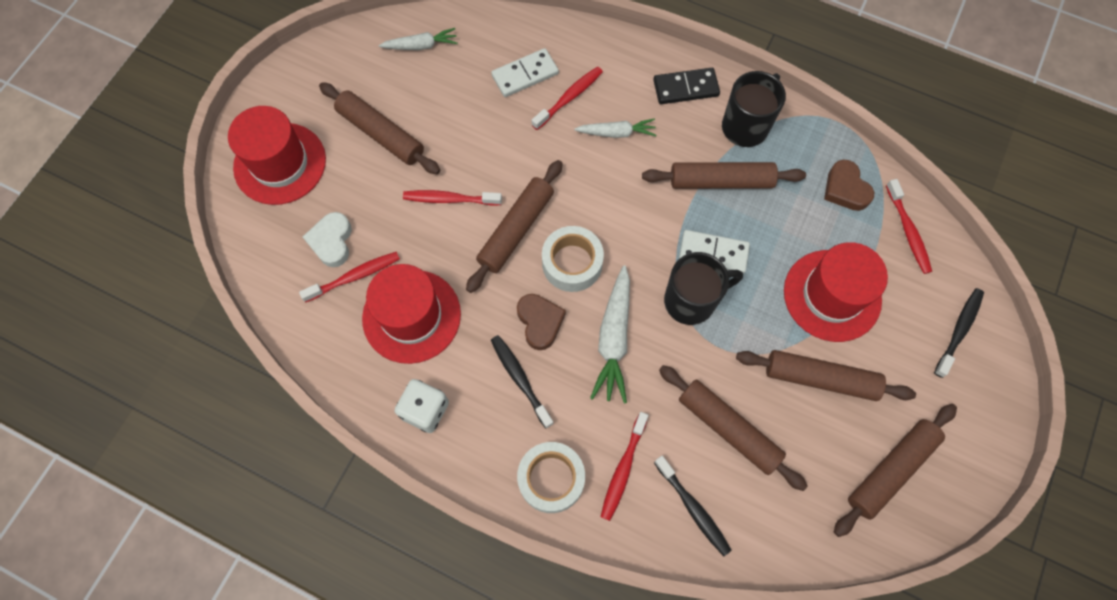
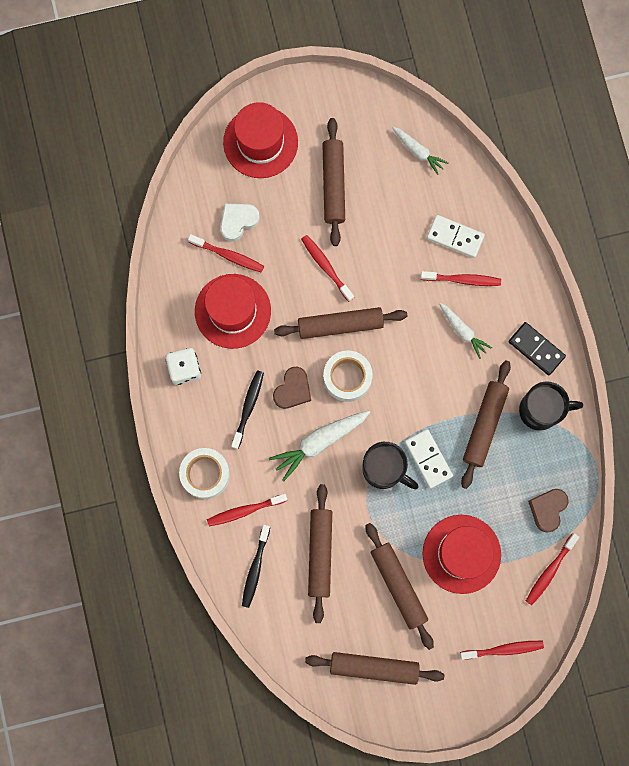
camera: 50 degrees right, 10 degrees up
(721, 181) = (484, 425): brown rolling pin -> brown rolling pin turned 60 degrees clockwise
(959, 330) = (504, 649): black toothbrush -> red toothbrush

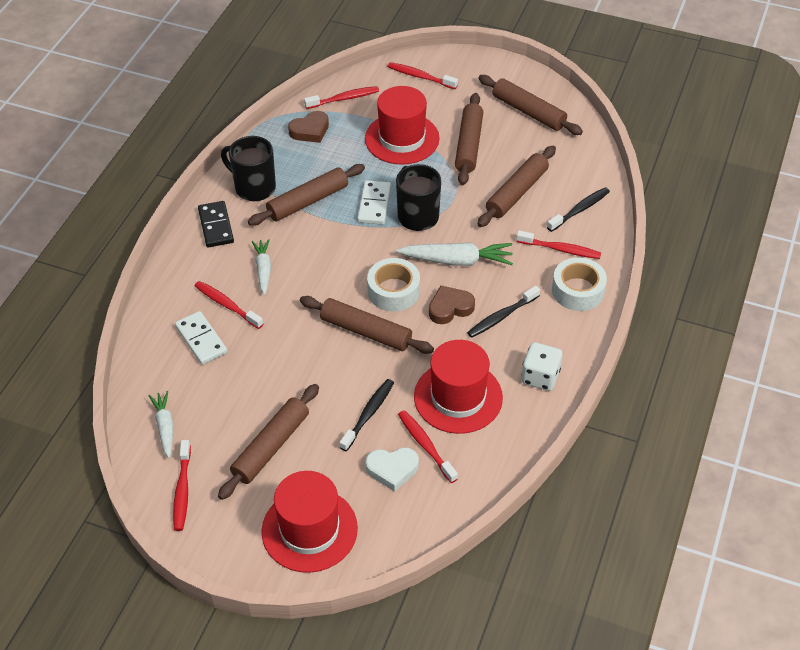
camera: 145 degrees left, 30 degrees down
(286, 255) = (368, 414): none -> black toothbrush
(326, 267) = (339, 383): red toothbrush -> red toothbrush (182, 490)

